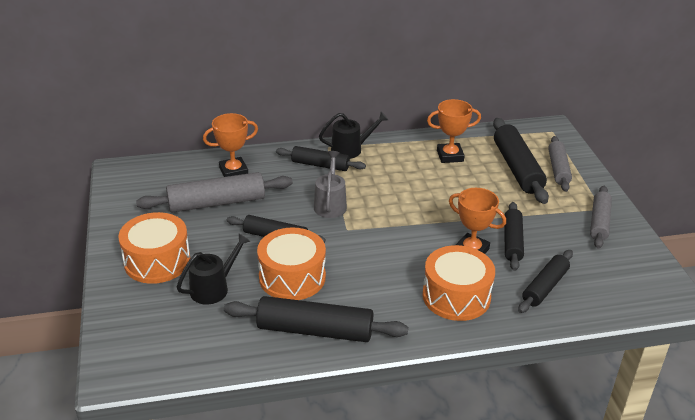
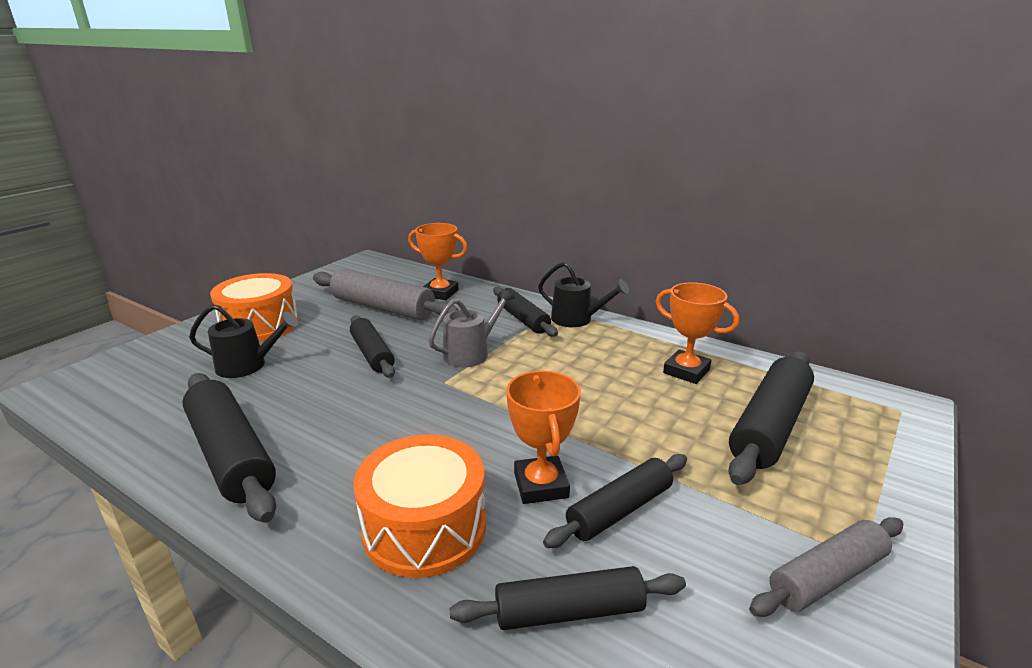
camera: 45 degrees right, 10 degrees down
(292, 277) = (315, 394): orange drum -> none
(558, 169) = (845, 459): grey rolling pin -> none

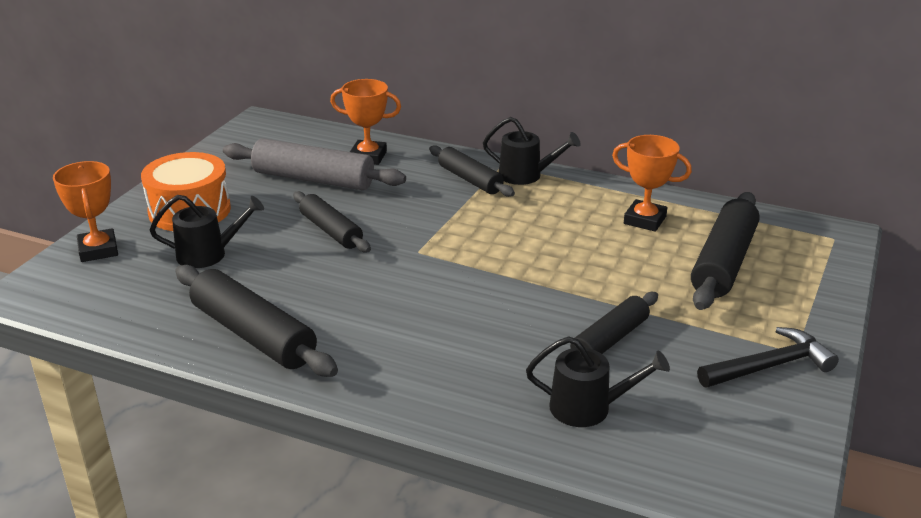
camera: 10 degrees left, 5 degrees up
(424, 527) = (457, 369): orange drum -> none
(470, 353) = (431, 221): grey watering can -> none
(541, 485) = (540, 329): orange trophy -> orange trophy (98, 250)
(569, 611) = (588, 408): black rolling pin -> black watering can
(827, 577) = (770, 366): grey rolling pin -> black hammer

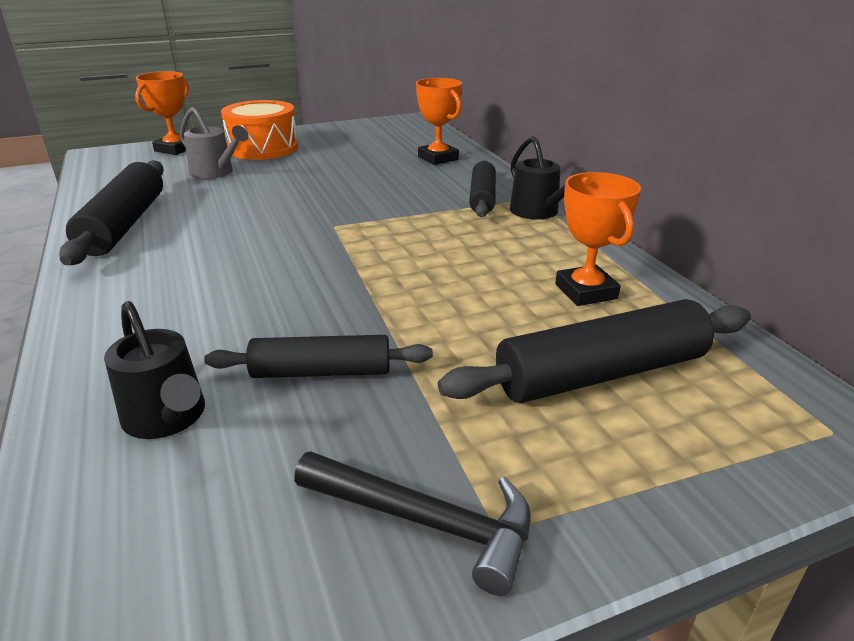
camera: 45 degrees right, 0 degrees up
(208, 254) = (215, 172): black watering can -> grey watering can
(313, 179) = (371, 158): grey rolling pin -> none
(331, 231) = (310, 189): black rolling pin -> none

